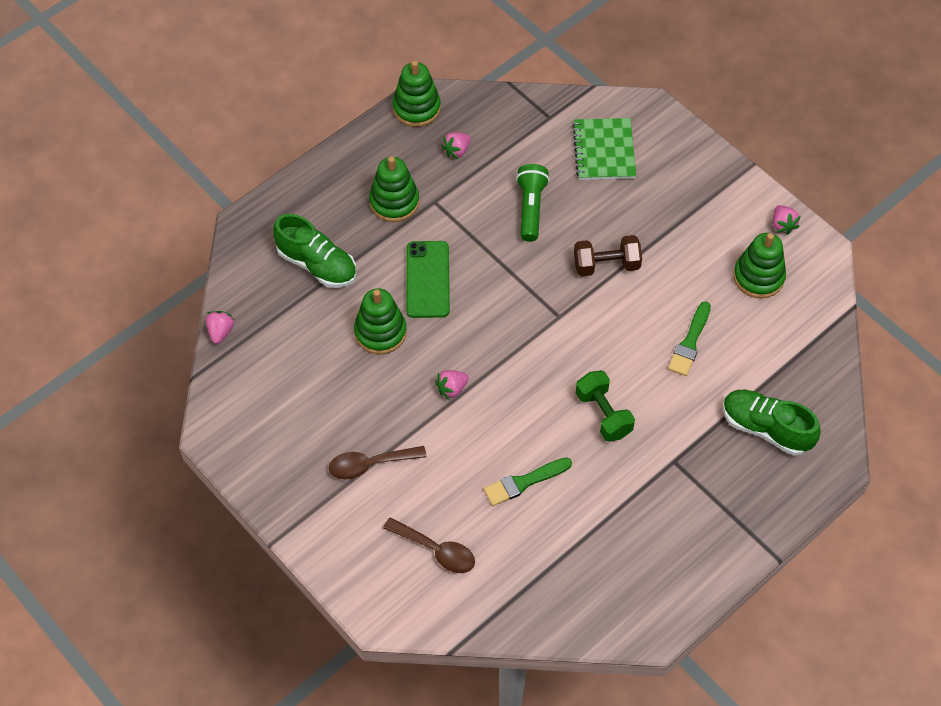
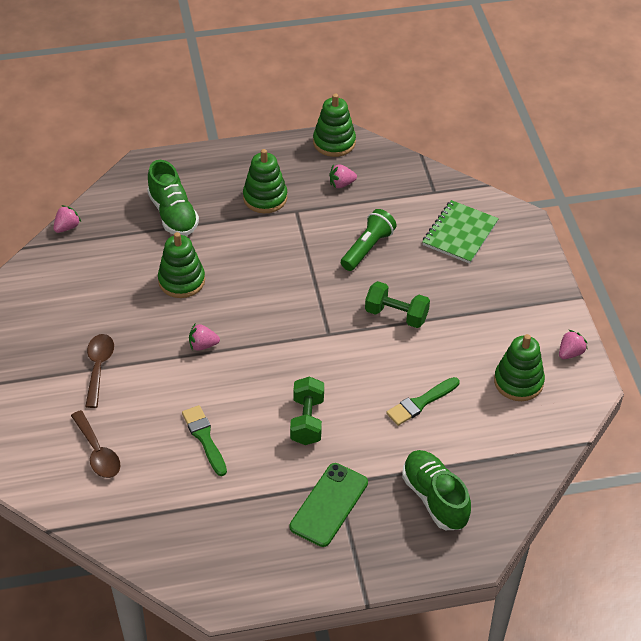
camera: 30 degrees right, 10 degrees down
(370, 464) = (98, 367): brown spoon -> brown spoon turned 75 degrees clockwise
(427, 279) = (247, 261): green phone -> green phone (329, 505)
(524, 482) = (204, 438): green brush -> green brush turned 60 degrees clockwise
(606, 265) = (396, 315): brown dumbbell -> green dumbbell
(782, 225) = (570, 353): pink strawberry -> pink strawberry turned 150 degrees counterclockwise

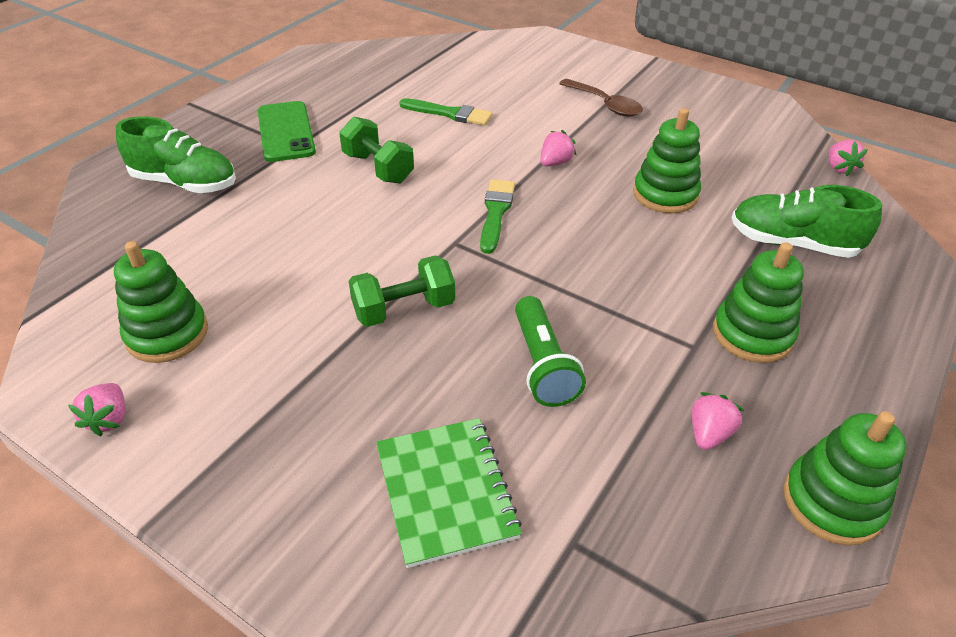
camera: 135 degrees right, 5 degrees down
(97, 452) = (514, 69): brown spoon -> none
(421, 402) = (276, 244): green brush -> green brush (496, 213)

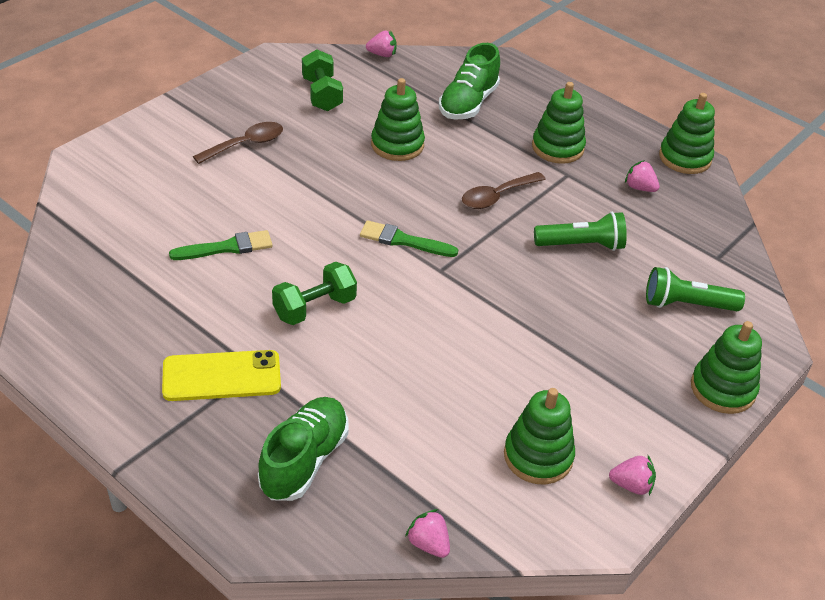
camera: 85 degrees left, 0 degrees up
(268, 533) = (722, 389): none -> green stacking toy
(286, 132) = (221, 376): green phone -> yellow phone
(404, 309) = (519, 308): green dumbbell -> green dumbbell (322, 94)
(446, 491) = (687, 304): green notebook -> green flashlight
(449, 113) = (226, 247): green brush -> green brush turned 45 degrees clockwise
(555, 163) = (336, 193): pink strawberry -> pink strawberry (428, 544)
(609, 279) = (497, 196): none -> brown spoon

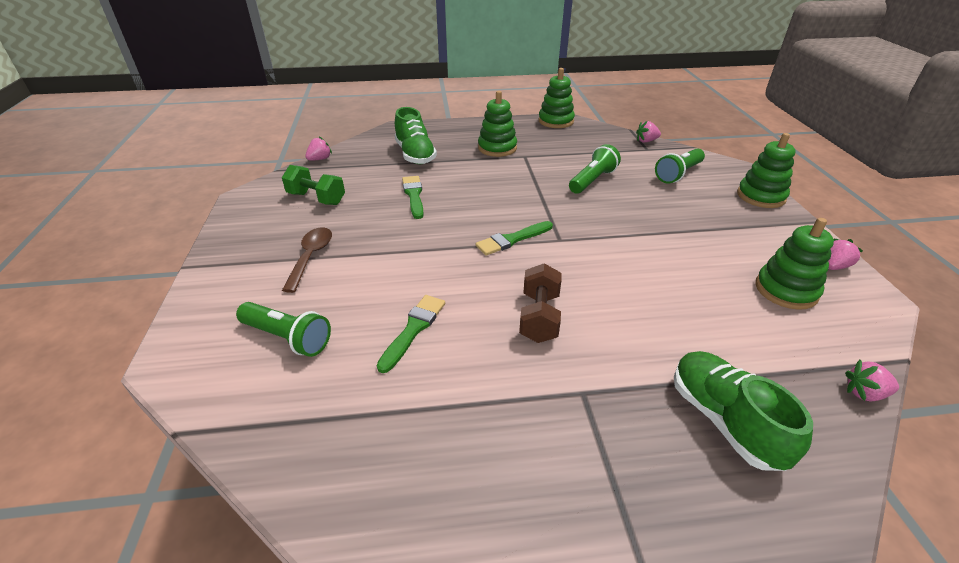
camera: 45 degrees left, 5 degrees down
(154, 193) = (288, 338): none -> green flashlight
(221, 376) = (573, 420): yellow phone -> none
(314, 308) = (539, 317): green dumbbell -> brown dumbbell
(397, 145) = (414, 195): green stacking toy -> green brush
(497, 196) = (514, 186): brown spoon -> none
(639, 188) = (564, 142): pink strawberry -> pink strawberry (646, 141)

